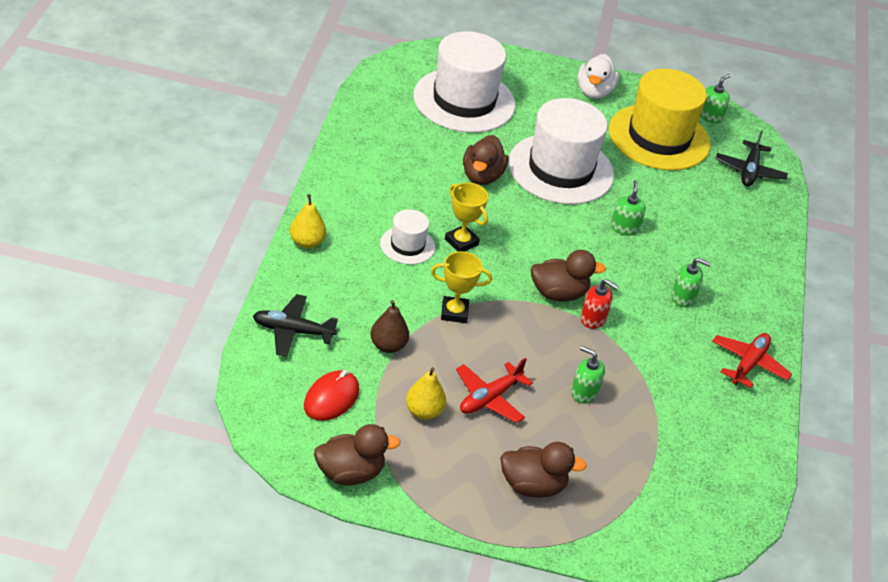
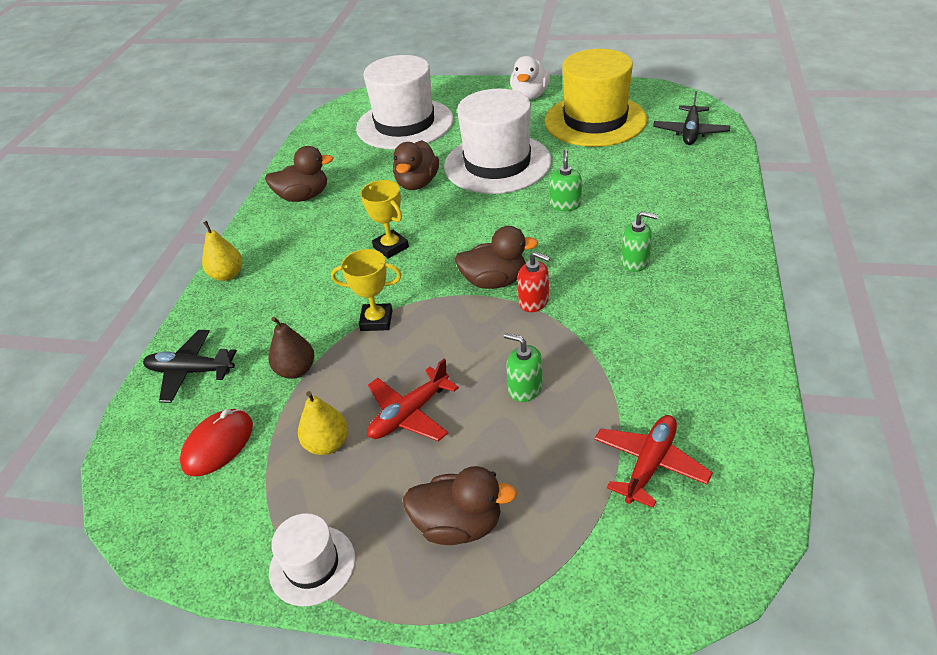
camera: 10 degrees right, 0 degrees up
(350, 473) = (221, 543): brown duck -> brown duck (304, 196)
(407, 245) = (333, 260): white hat -> white hat (312, 565)
(710, 116) = (644, 95): green soap dispenser -> none
(748, 364) = (722, 322): red plane -> red plane (649, 464)

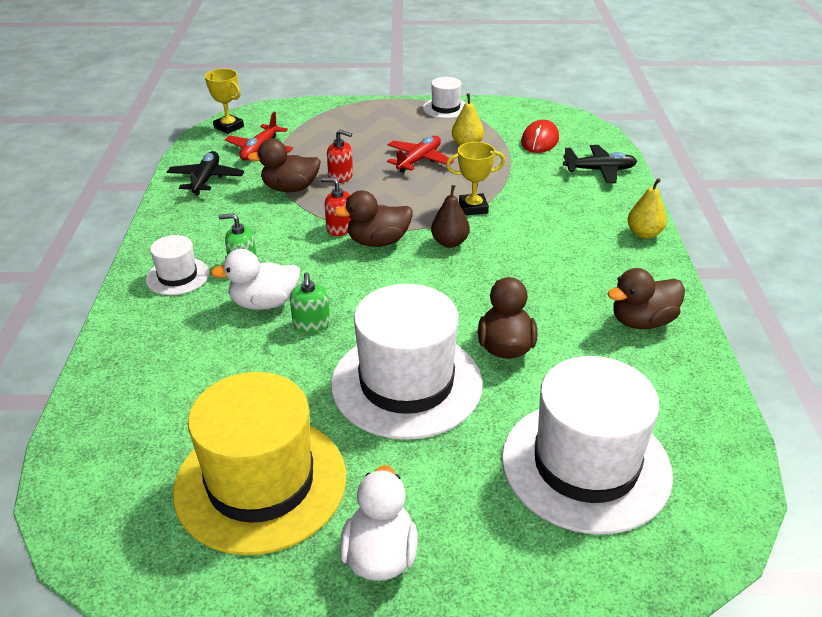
camera: 165 degrees right, 5 degrees down
(296, 370) = (517, 176): brown pear -> brown pear (450, 242)
(391, 247) = (495, 267): yellow trophy -> yellow trophy (229, 127)
(459, 524) = (371, 124): brown duck -> brown duck (290, 188)
(525, 388) = (341, 176): green soap dispenser -> red soap dispenser
(607, 223) = (264, 303): none -> white duck
(690, 132) = (115, 457): black plane -> black plane (206, 179)
(699, 253) = (177, 276): none -> white hat

